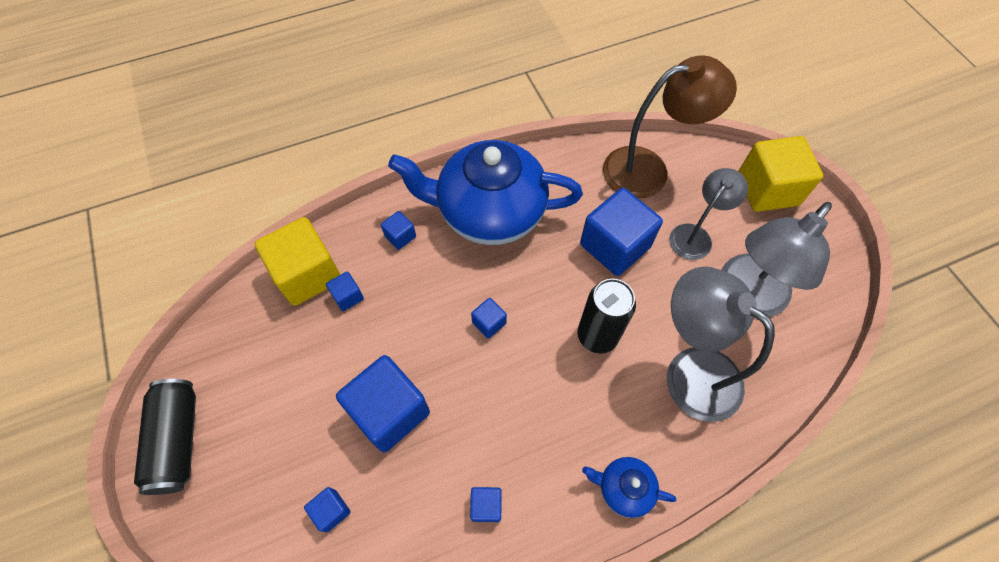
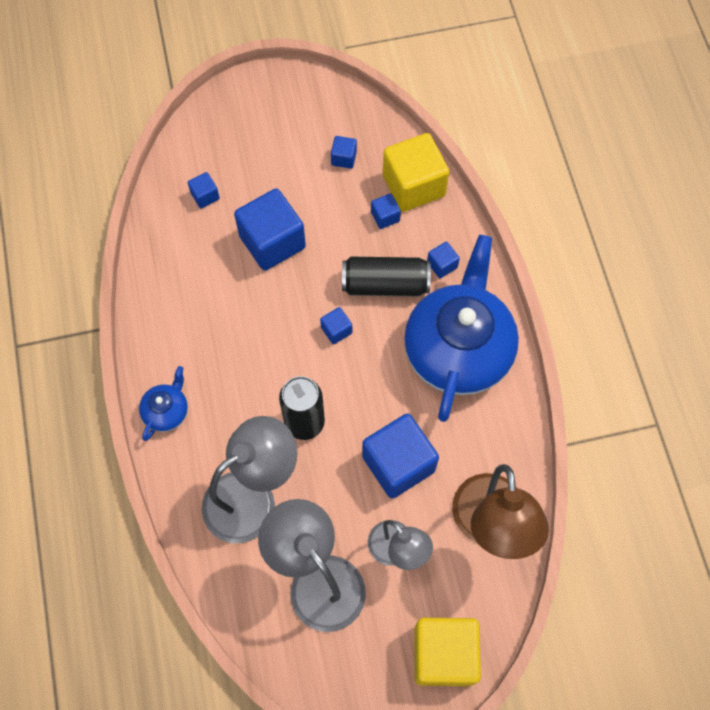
camera: 100 degrees right, 5 degrees up
(178, 440) = (283, 95): black can -> black can (385, 284)
(486, 506) = (180, 304): blue cube -> blue cube (344, 158)

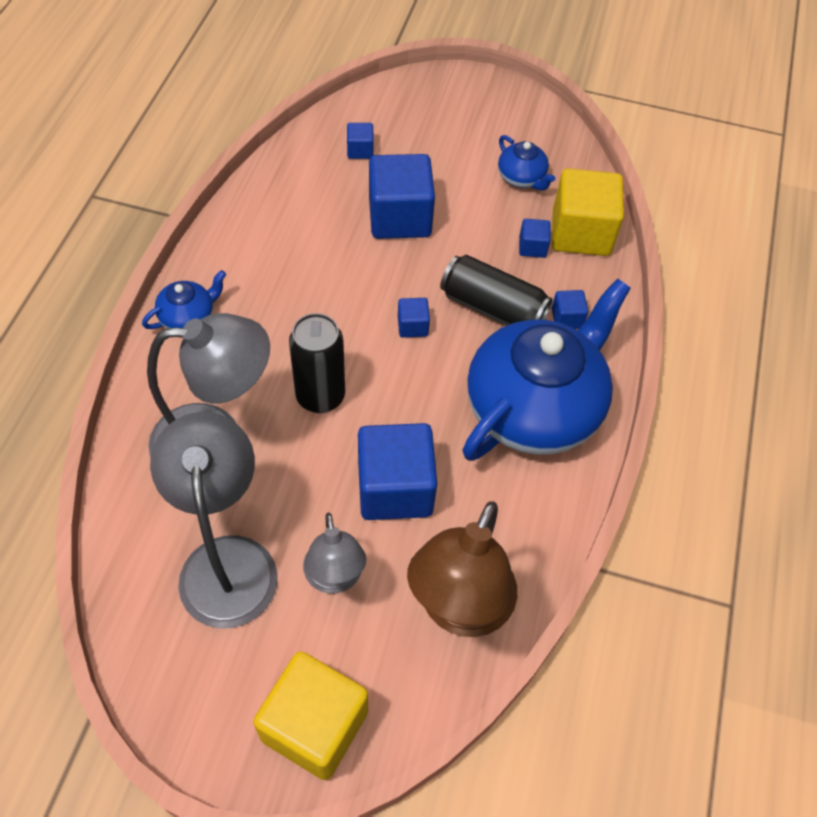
camera: 25 degrees right, 10 degrees down
(344, 158) = (522, 178): blue cube -> blue teapot

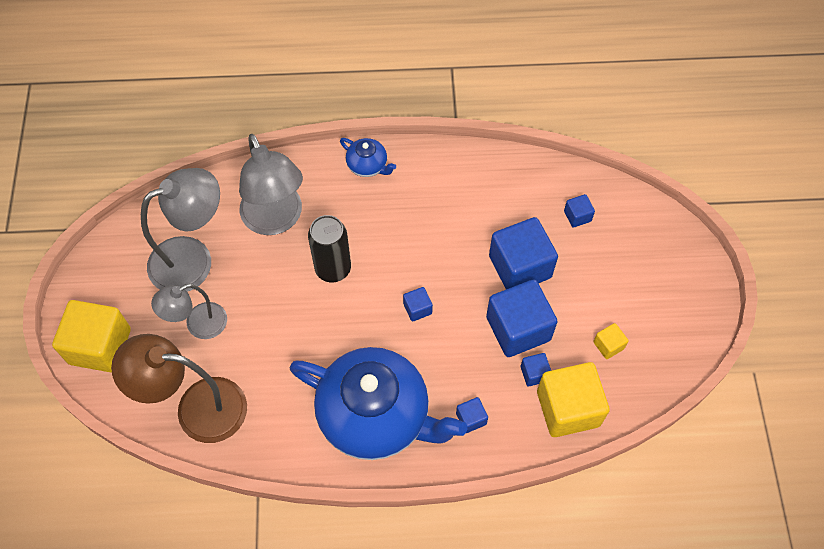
camera: 75 degrees right, 5 degrees up
(395, 488) = (275, 340): blue cube -> blue cube (518, 328)
(492, 308) = (458, 360): black can -> none
(522, 178) = (608, 345): blue teapot -> yellow cube

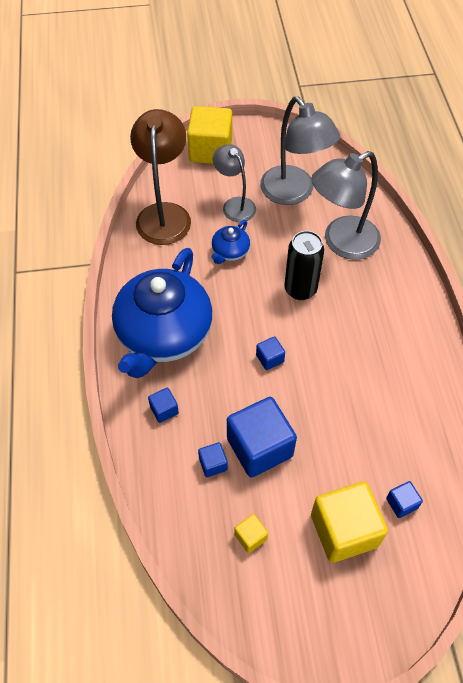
camera: 85 degrees right, 5 degrees down
(368, 165) = (416, 305): blue teapot -> blue teapot (230, 252)
(520, 267) = (329, 446): blue cube -> none
(568, 408) = (178, 497): yellow cube -> yellow cube (344, 530)

